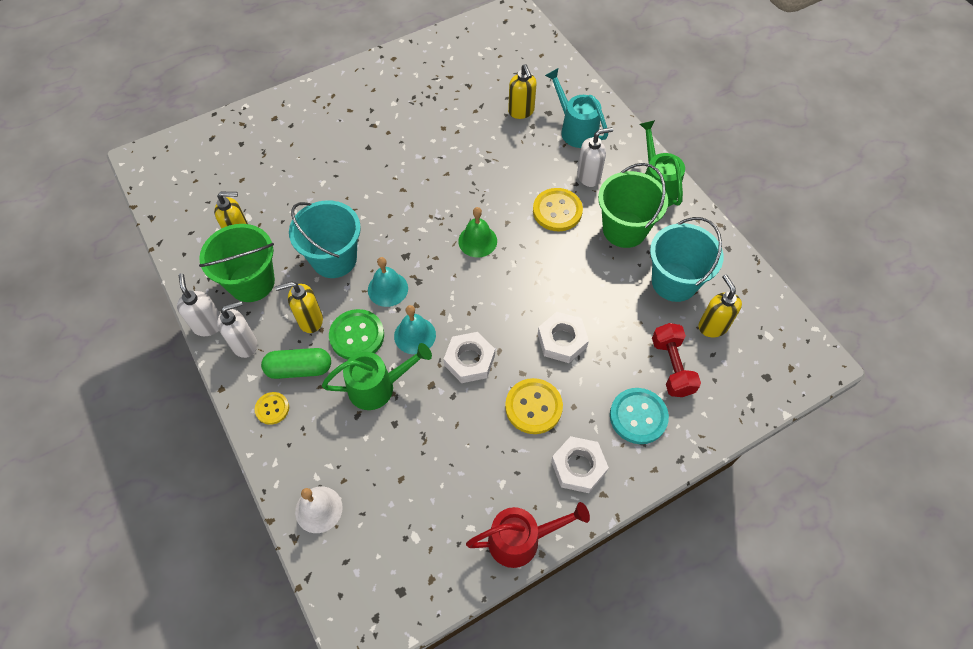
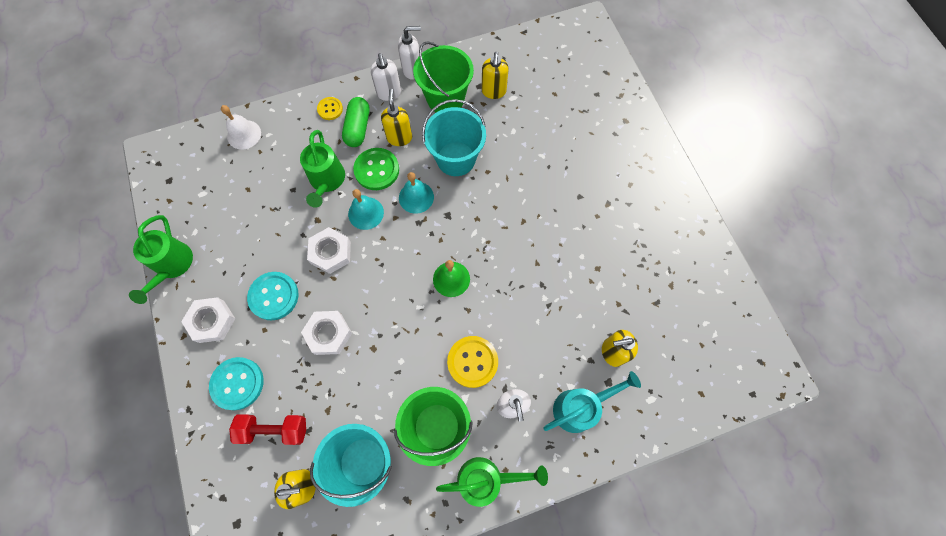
camera: 100 degrees right, 10 degrees up
(522, 539) = (172, 266): red watering can -> green watering can
(533, 407) = (274, 296): yellow button -> turquoise button

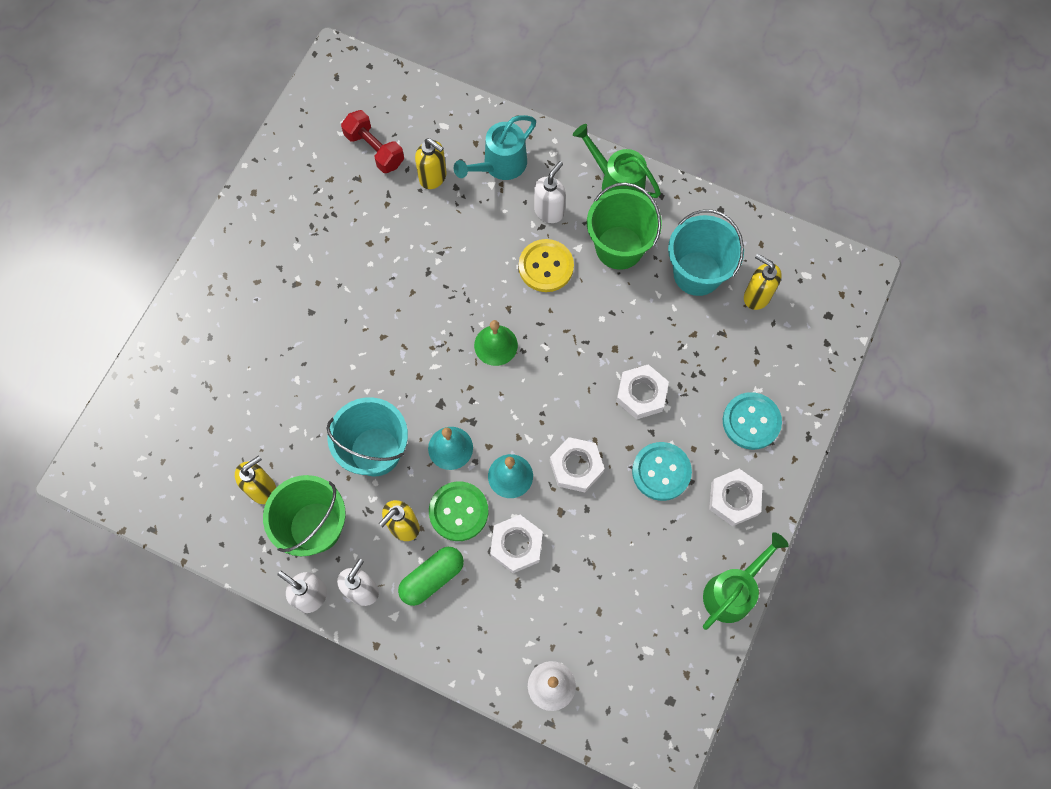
camera: 135 degrees left, 0 degrees up
(274, 429) = (748, 357): red dumbbell -> red dumbbell (374, 150)
(326, 181) = (516, 545): green watering can -> white nut
(330, 109) = (438, 630): yellow button -> none
(580, 407) = (499, 165): turquoise watering can -> turquoise watering can turned 60 degrees counterclockwise

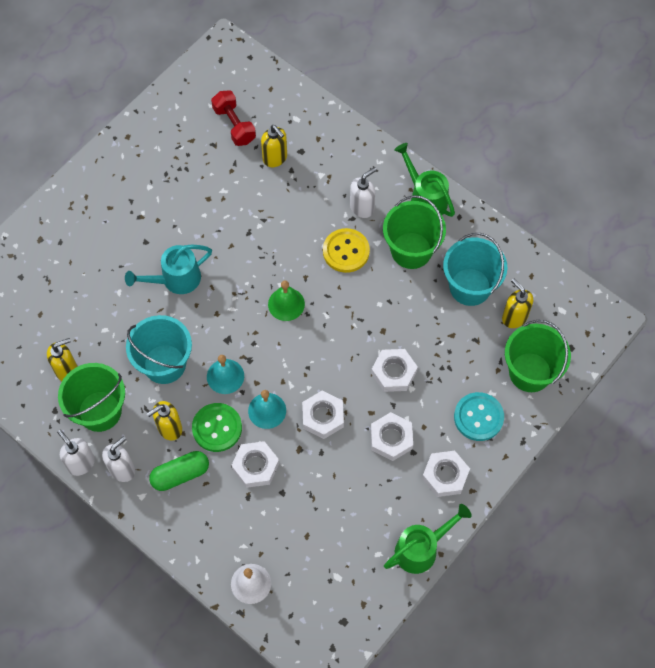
camera: 15 degrees right, 5 degrees down
(499, 165) = (332, 161): turquoise watering can -> turquoise watering can (175, 280)
(661, 472) = (391, 438): turquoise button -> white nut
(792, 355) = (530, 372): none -> green bucket

